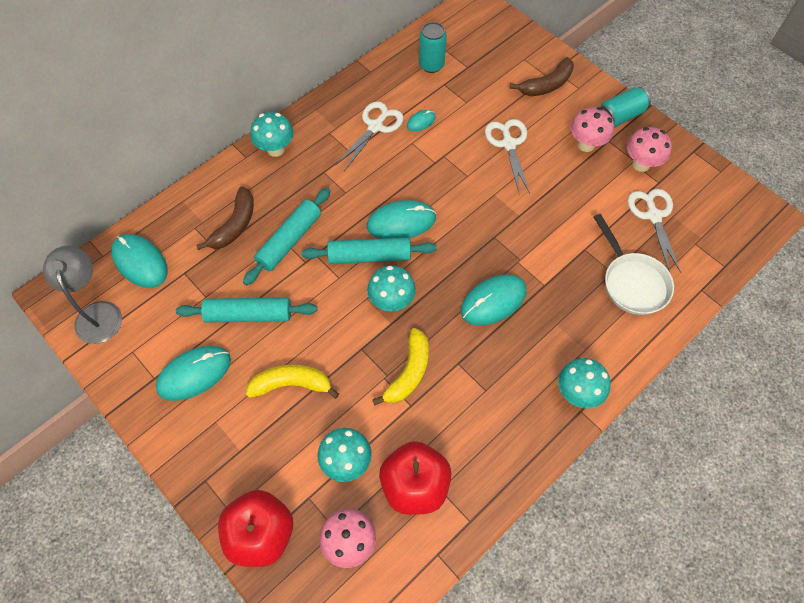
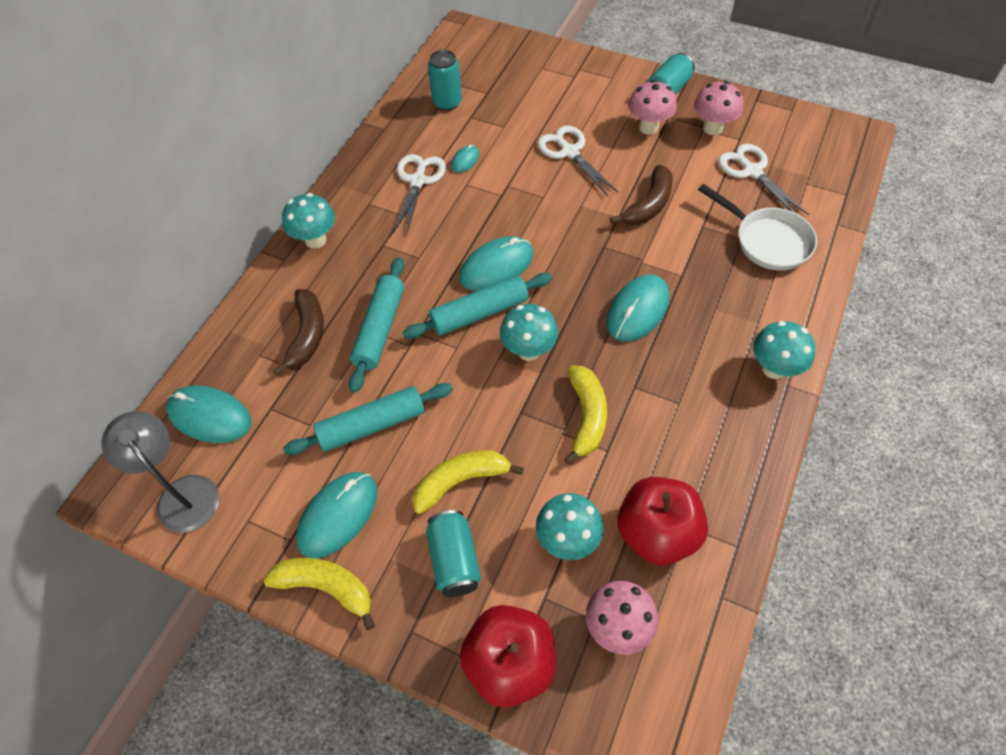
camera: 20 degrees left, 5 degrees down
(163, 423) = (326, 587): none -> yellow banana
(259, 441) = (454, 560): none -> turquoise can
(546, 85) = (578, 85): brown banana -> brown banana (648, 205)

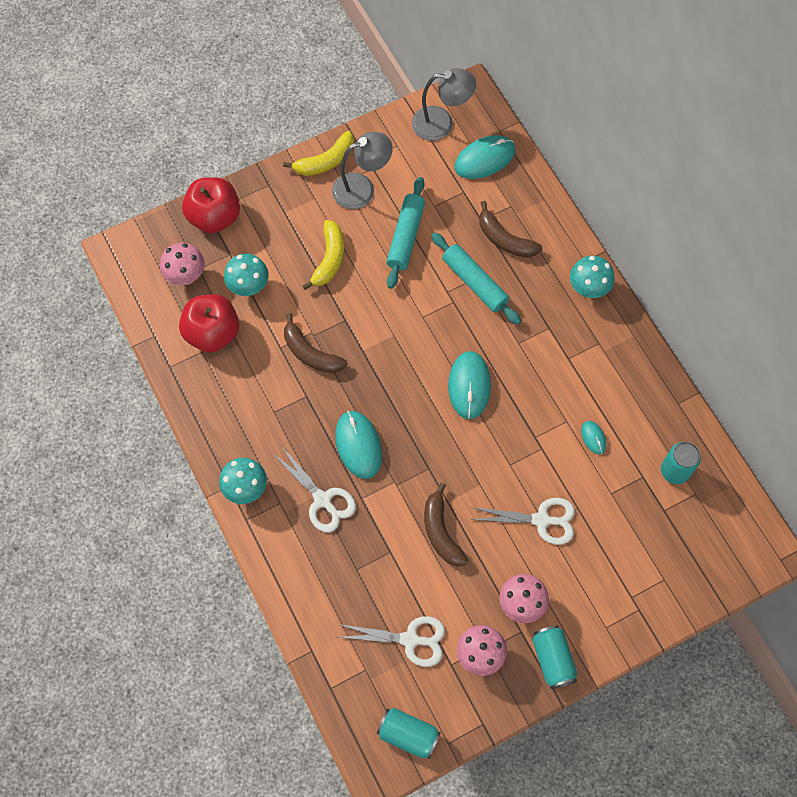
camera: 125 degrees right, 10 degrees up
(338, 515) = (362, 188): turquoise mouse -> grey lamp
(418, 181) = (596, 390): white scissors -> white scissors (322, 500)
(454, 560) = (287, 227): turquoise can -> turquoise can (408, 735)
(479, 313) = (438, 348): turquoise rolling pin -> none
(528, 350) = (384, 356): turquoise mushroom -> none
(587, 417) = (310, 353): yellow banana -> brown banana
(767, 241) = (340, 584): white pan -> none

